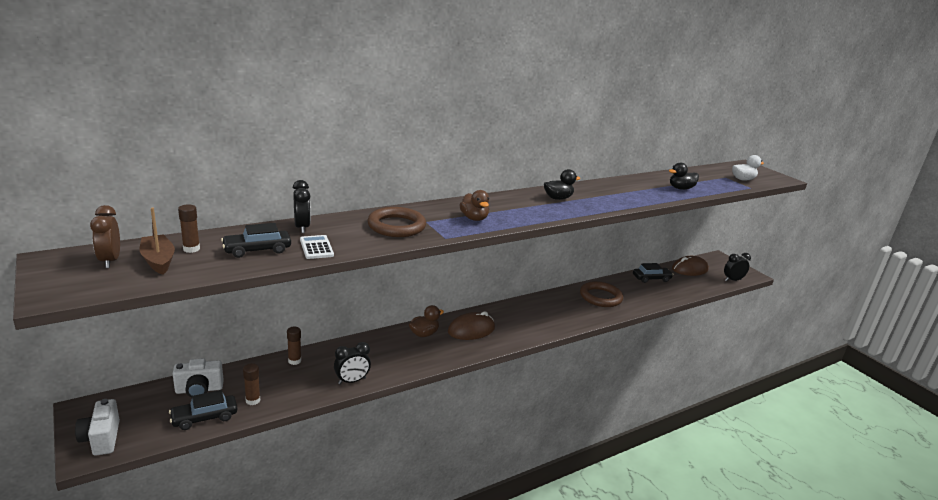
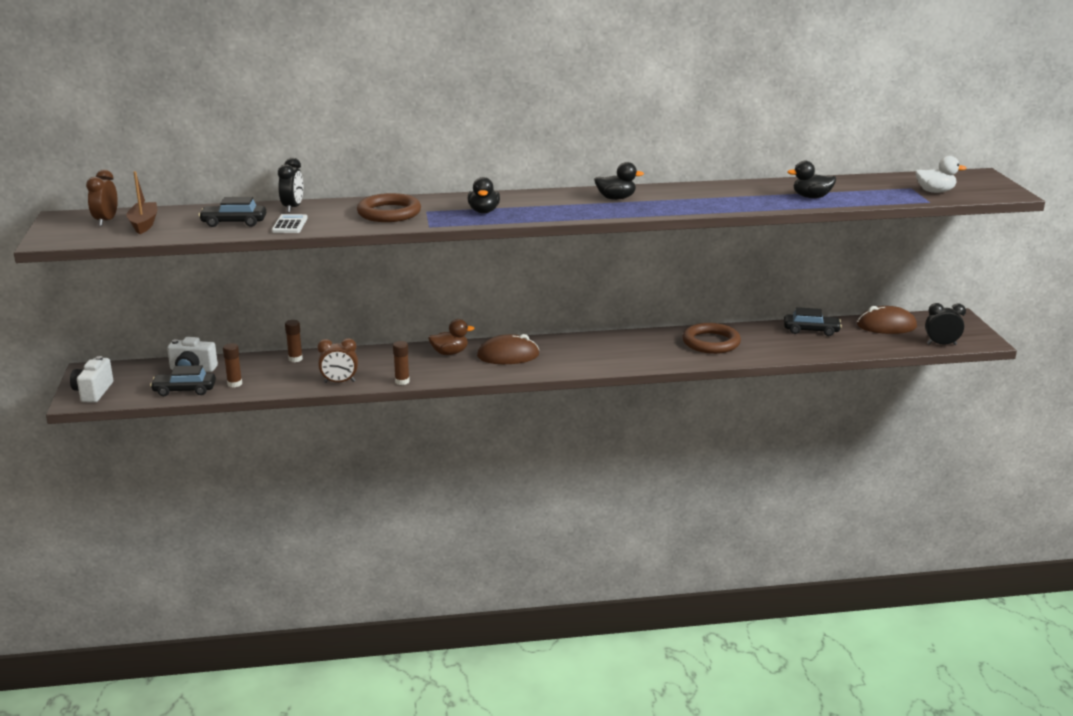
camera: 25 degrees right, 0 degrees up
(191, 249) = (178, 218): brown glue stick -> brown glue stick (402, 381)
(352, 381) = (339, 382): black clock -> brown clock
(474, 218) = (484, 211): brown duck -> black duck

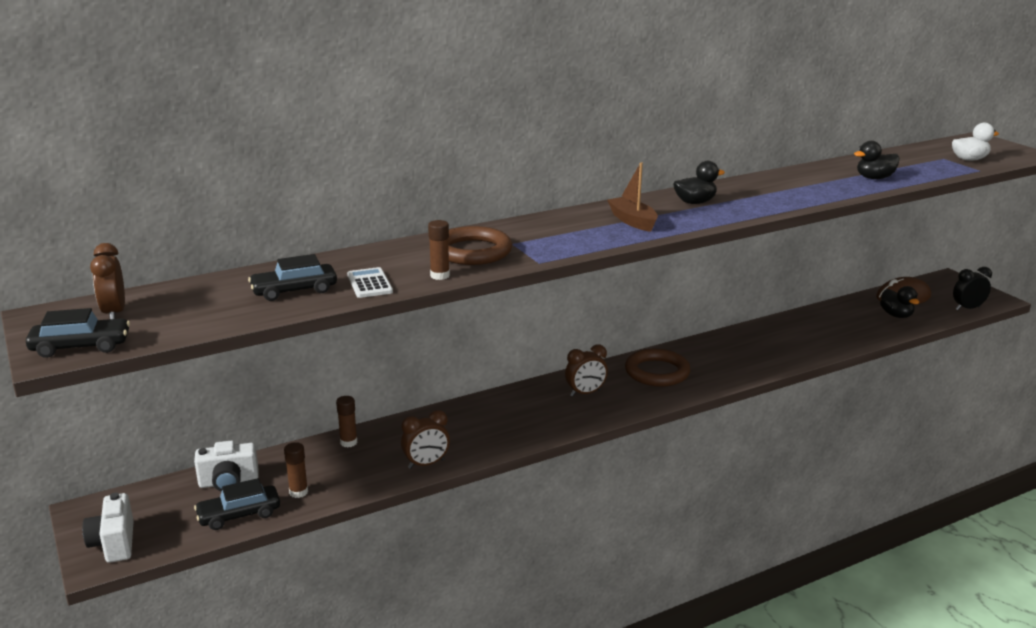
camera: 20 degrees left, 0 degrees up
(144, 224) = (173, 310): brown boat -> brown boat (632, 221)
(293, 208) = (349, 260): black clock -> none
(402, 381) = (498, 449): brown glue stick -> brown glue stick (440, 276)
(450, 353) = (520, 401): brown duck -> none
(484, 211) = (577, 235): black duck -> black duck (896, 315)
(508, 355) = (585, 393): brown mouse -> brown clock
(711, 342) = (770, 341): brown ring -> brown ring (657, 372)
(811, 330) = (845, 313): black car -> black car (81, 347)

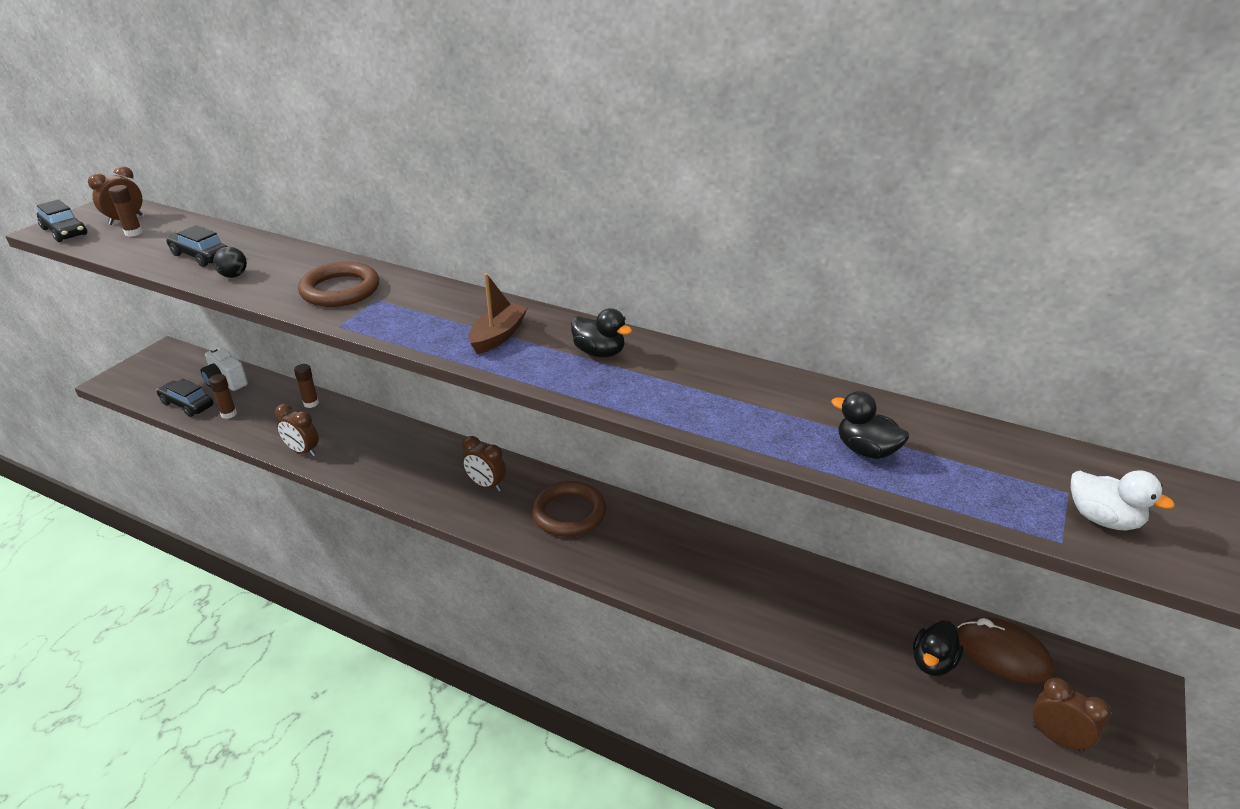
camera: 55 degrees right, 10 degrees up
(114, 543) = (133, 377): white camera -> none
(369, 284) = (234, 275): white calculator -> black ball
(440, 276) = (271, 295): brown glue stick -> brown glue stick (133, 233)
(967, 308) = (1057, 738): black clock -> brown clock

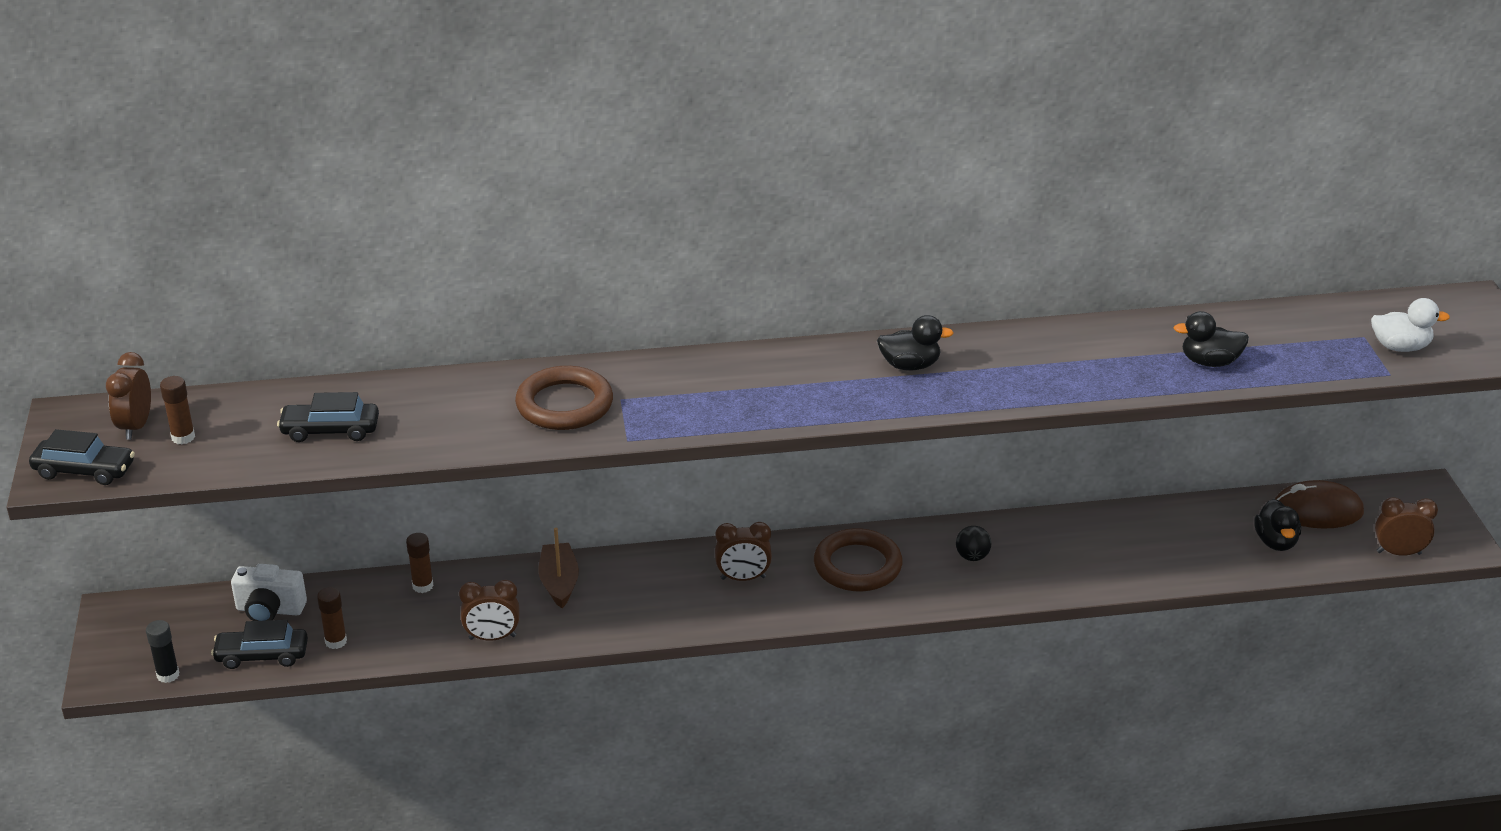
camera: 35 degrees left, 0 degrees up
(136, 394) = (168, 675): none -> black glue stick
(234, 275) = (415, 436): black ball -> black ball (972, 557)
(498, 336) = (798, 387): brown boat -> brown boat (559, 582)

